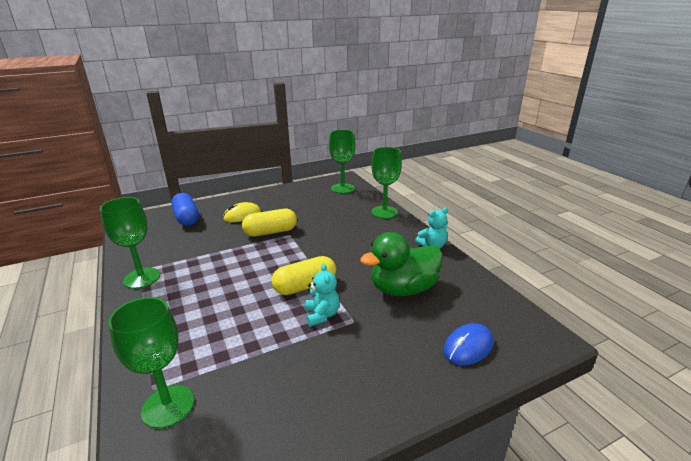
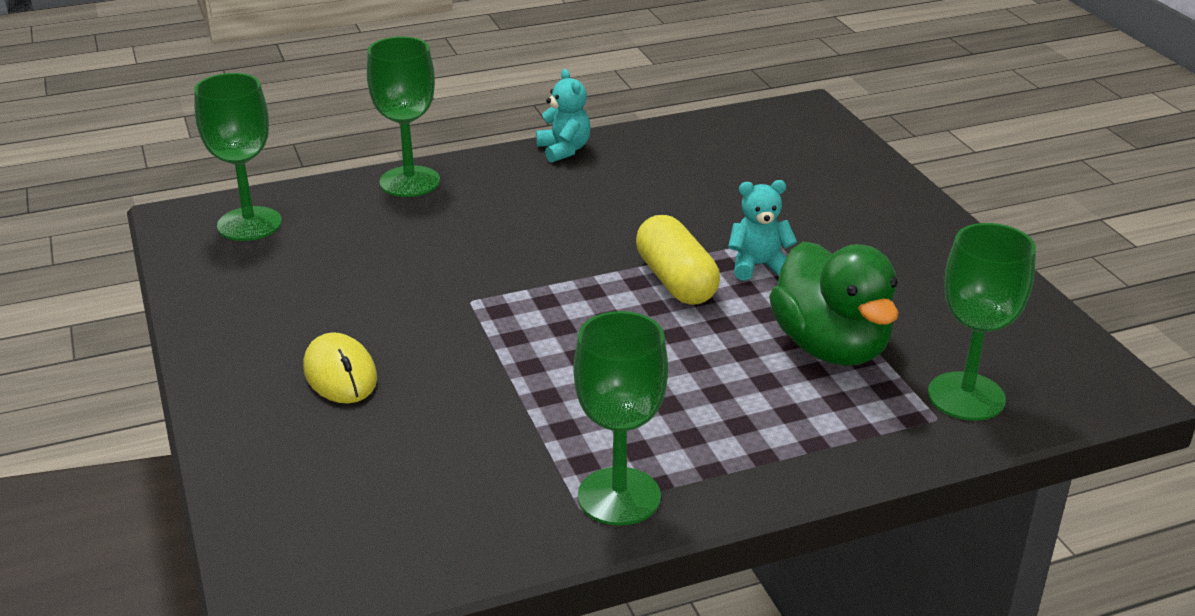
camera: 85 degrees left, 5 degrees up
(187, 218) = (316, 472): blue capsule -> none
(270, 232) = (451, 325): yellow capsule -> none
(403, 289) = (693, 191): green duck -> green duck (831, 347)
(468, 346) = (825, 161): blue mouse -> none

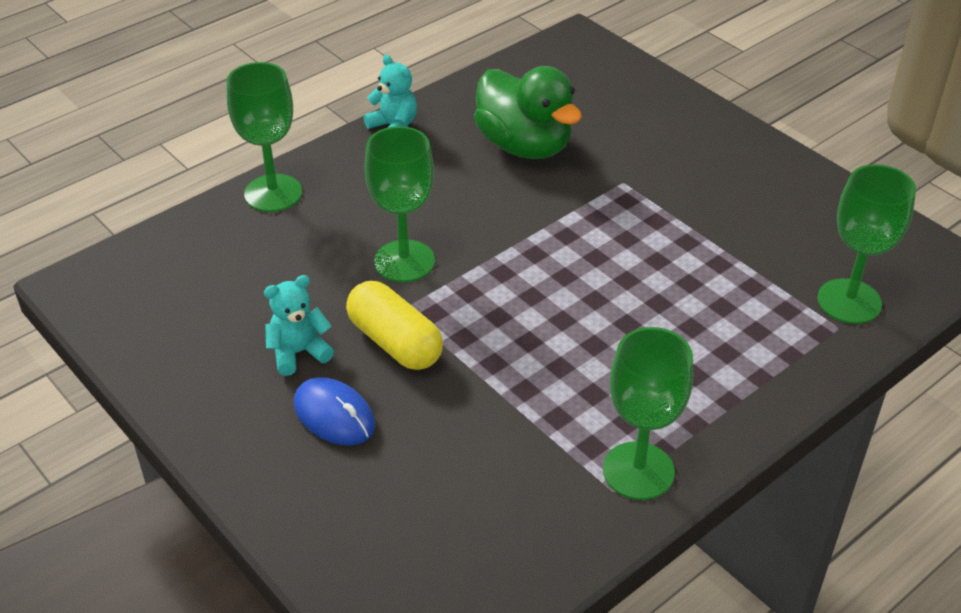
camera: 20 degrees left, 10 degrees up
(249, 224) = (149, 275): green goblet -> green goblet (404, 261)
(340, 374) = (334, 415): yellow mouse -> blue mouse
(676, 281) = (567, 245): yellow capsule -> yellow capsule (395, 342)
(758, 266) = (625, 213): turquoise teddy bear -> turquoise teddy bear (298, 352)
(831, 347) = (725, 280): green duck -> green duck (524, 146)

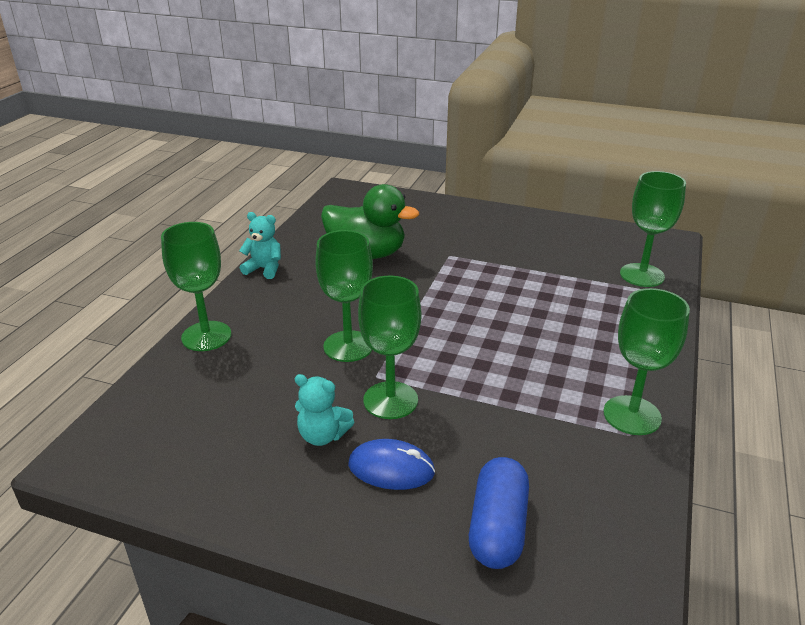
camera: 30 degrees left, 10 degrees down
(298, 352) = (323, 435): turquoise teddy bear -> turquoise teddy bear turned 105 degrees counterclockwise
(382, 519) = (497, 527): none -> blue capsule
(395, 342) = (390, 400): yellow capsule -> green goblet

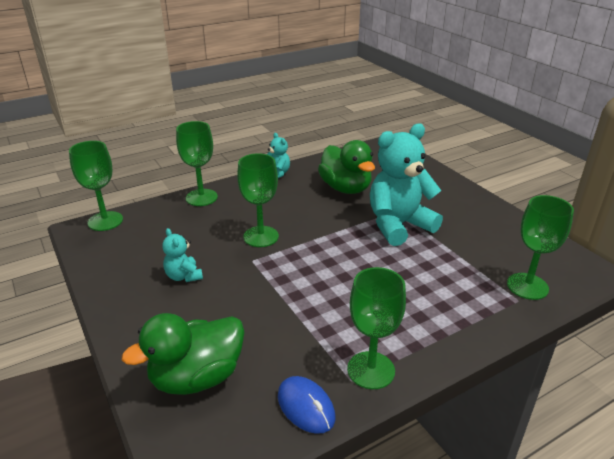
camera: 40 degrees right, 0 degrees up
(390, 400) = (241, 277): green goblet -> green goblet (105, 221)
(391, 468) = (191, 312): blue mouse -> blue mouse (305, 407)
(470, 269) = (398, 225): none -> turquoise teddy bear
(497, 527) = (197, 377): blue capsule -> green duck

